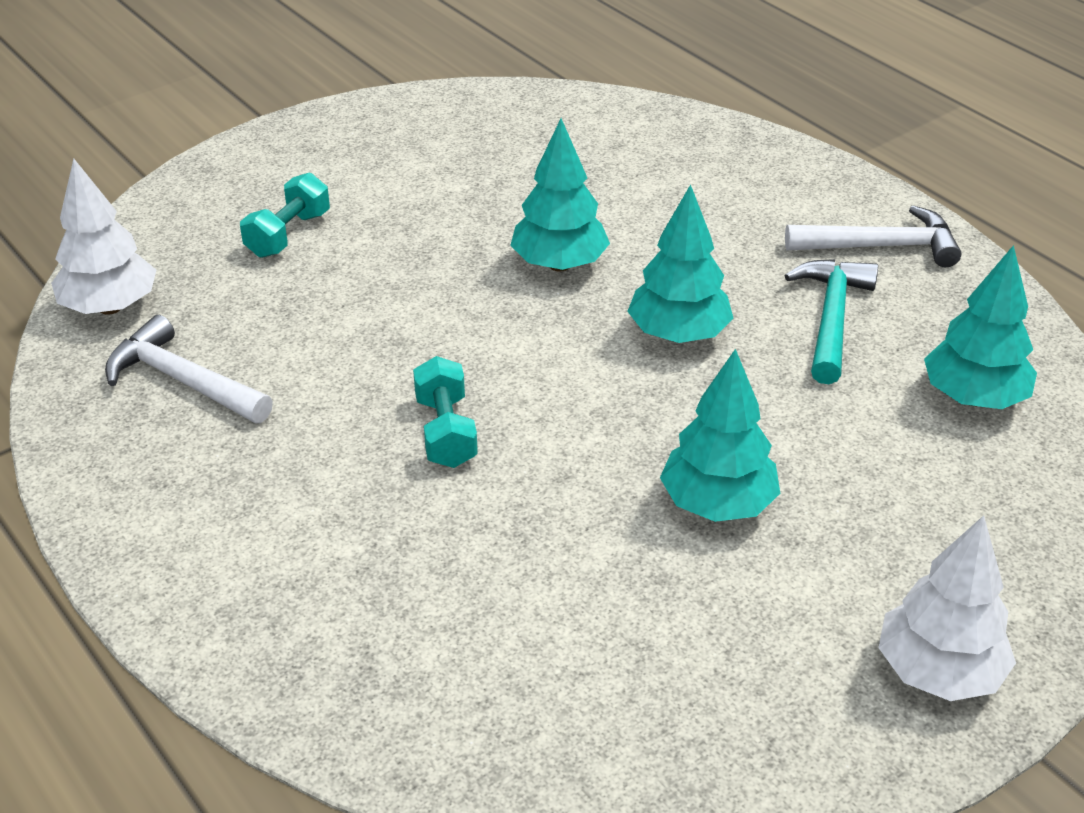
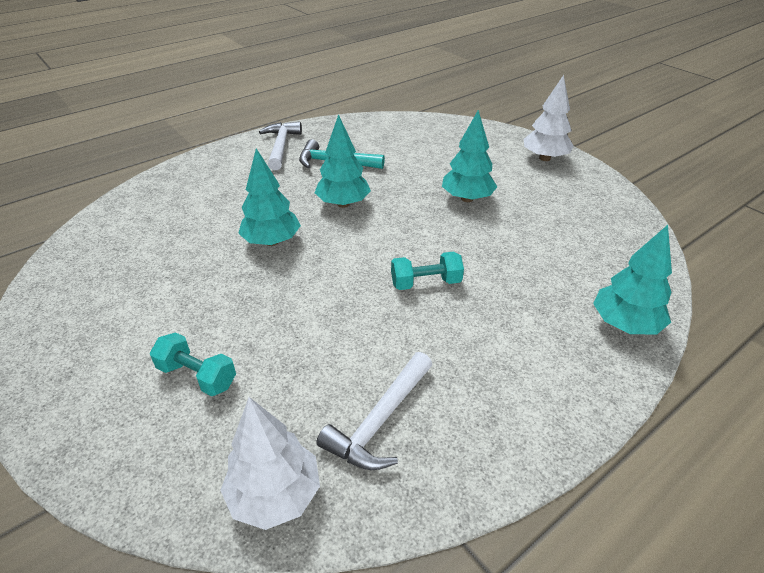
camera: 90 degrees left, 0 degrees up
(973, 398) = (391, 137): turquoise tree -> turquoise tree (624, 324)

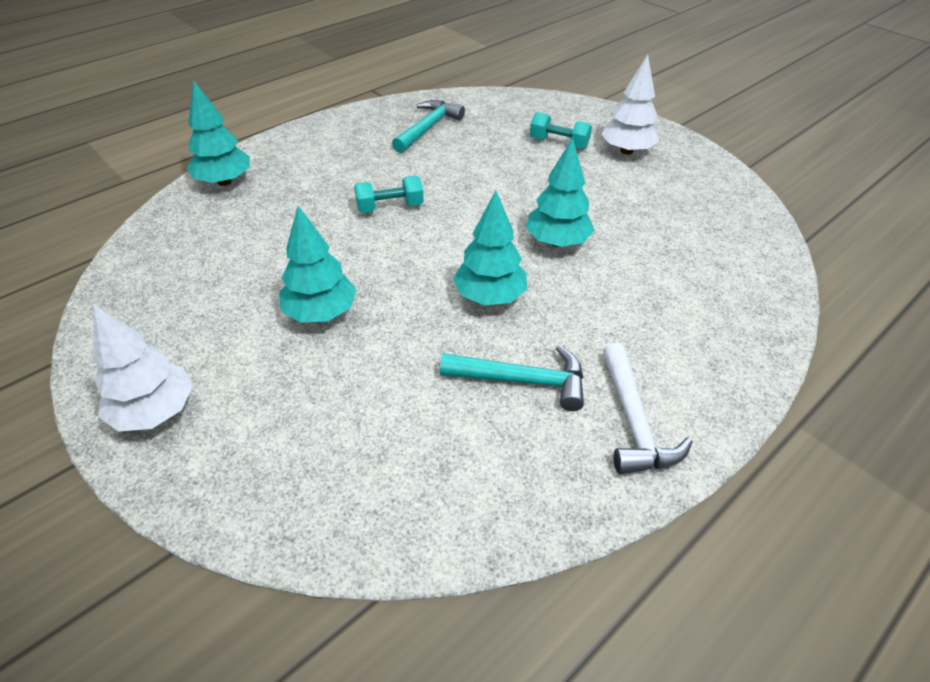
camera: 175 degrees right, 5 degrees up
(275, 495) = (483, 103): white tree -> white tree (626, 151)
(380, 421) = (428, 128): white hammer -> turquoise hammer

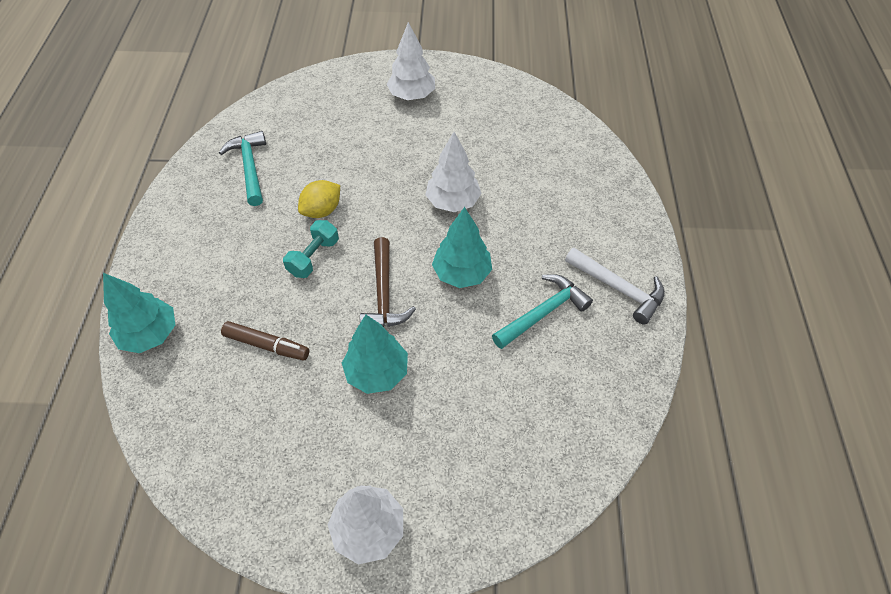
camera: 45 degrees left, 10 degrees up
(277, 237) = (266, 345): none -> brown marker
(404, 266) = (384, 294): none -> brown hammer
(440, 183) = (322, 210): none -> yellow lemon
(557, 242) = (453, 202): turquoise tree -> white tree
(558, 143) = (361, 118): turquoise dumbbell -> none

